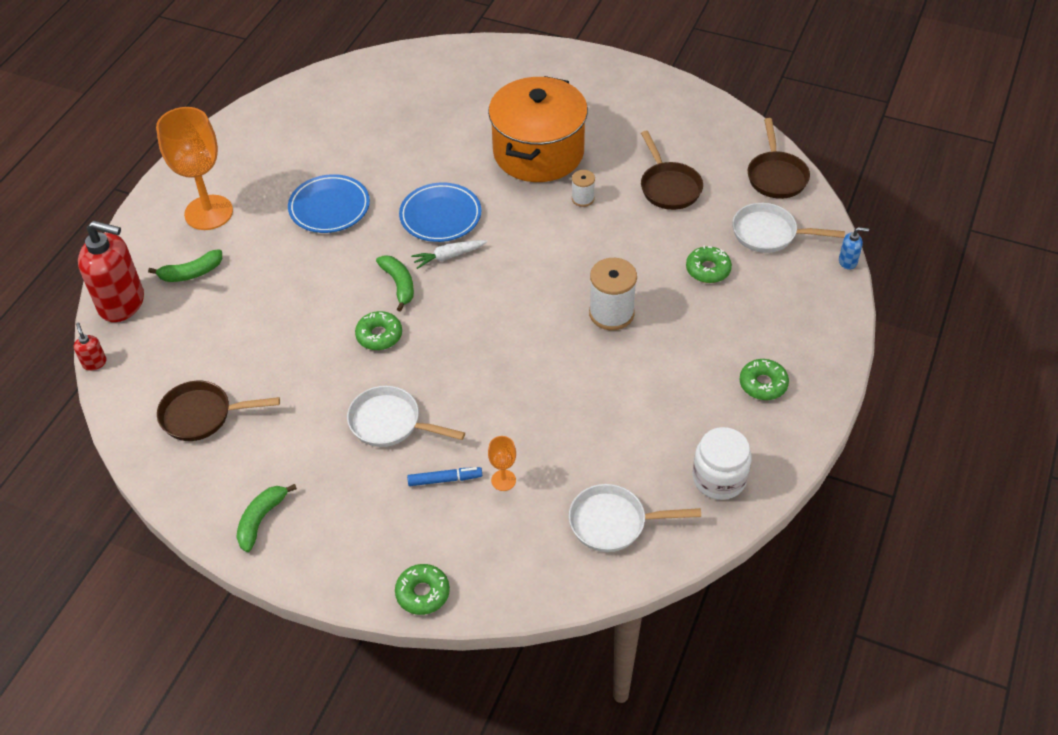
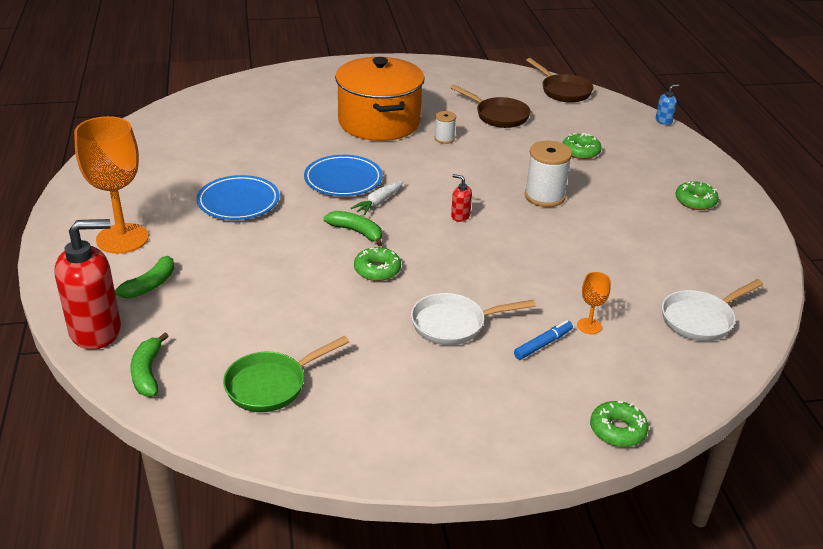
camera: 35 degrees left, 15 degrees down
(94, 363) = (111, 387): red soap dispenser -> red soap dispenser (460, 216)
(202, 415) = (271, 385): brown pan -> green pan
(261, 520) = (416, 440): green banana -> green banana (148, 373)
(719, 478) = (736, 264): white jar -> none
(769, 234) = (597, 121): white pan -> none

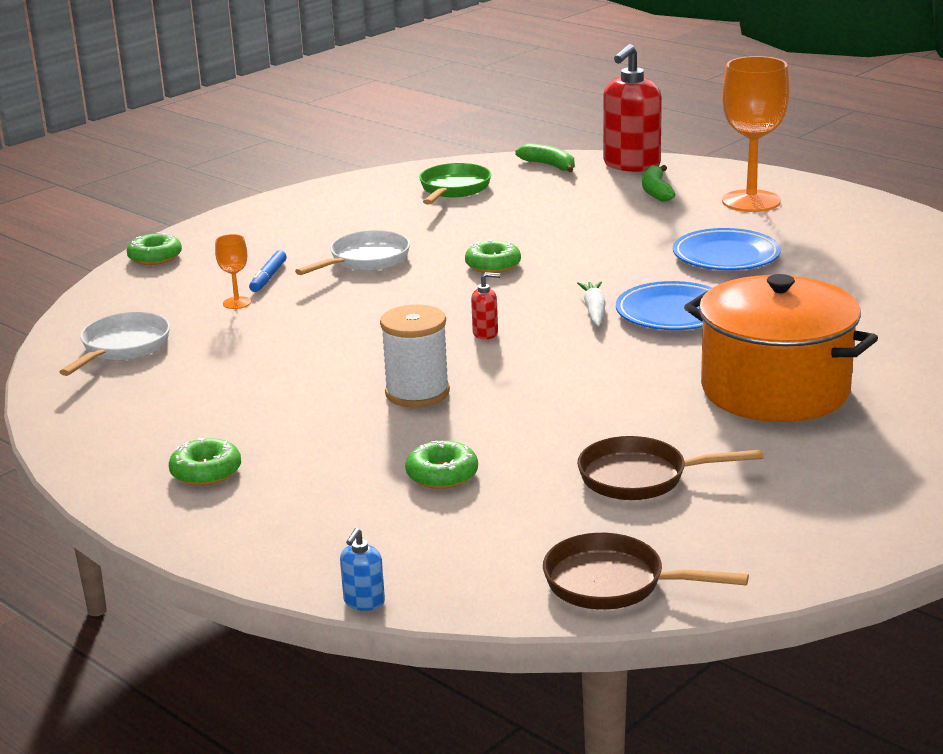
camera: 145 degrees right, 10 degrees down
(356, 232) = (565, 280): green banana -> none
(444, 139) = (653, 407): white spool -> none

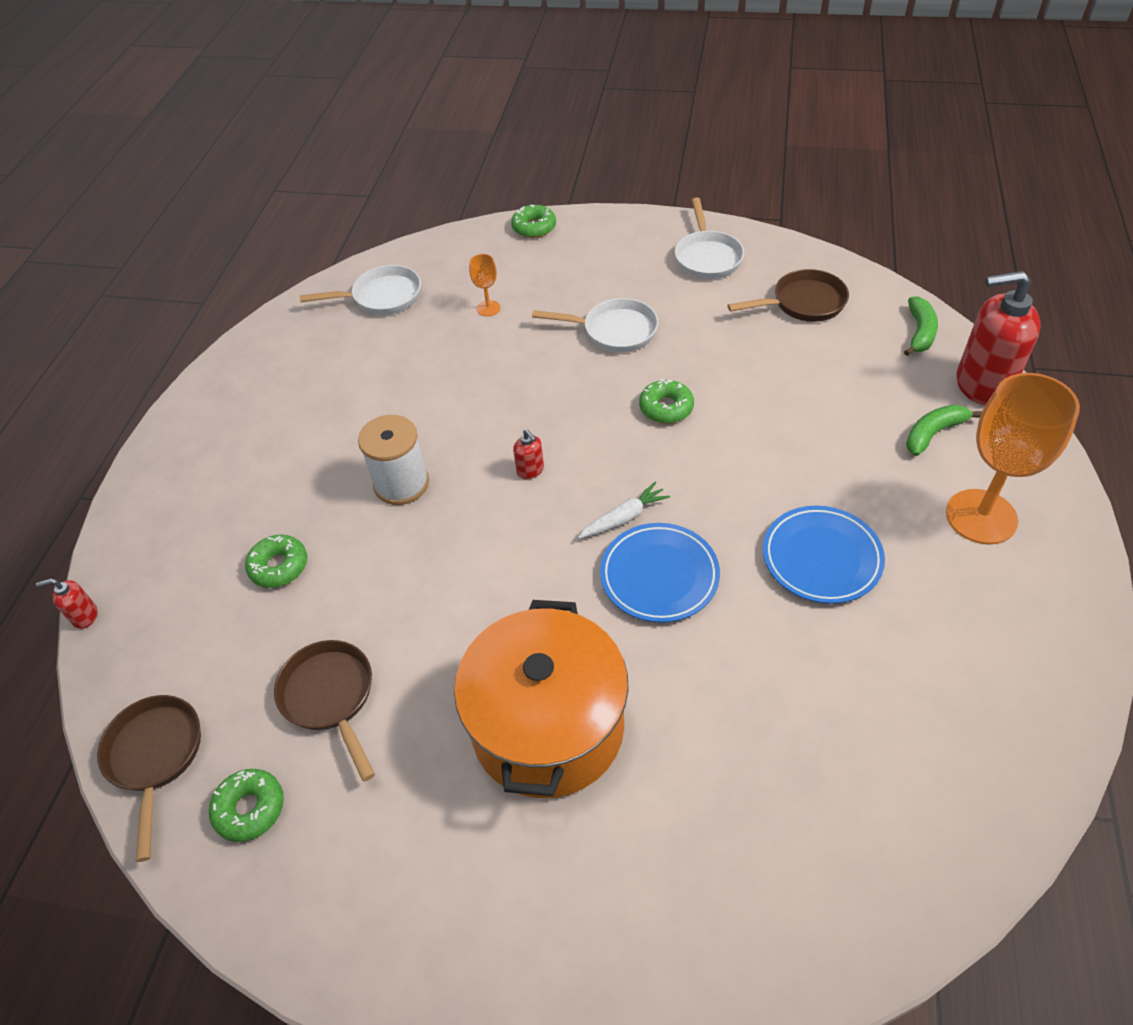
camera: 60 degrees right, 25 degrees up
(206, 472) = (227, 438): green donut -> green donut (250, 808)
(268, 277) = (543, 299): blue marker -> none
(335, 204) = (707, 257): none -> white pan
(364, 602) = (85, 616): blue soap dispenser -> red soap dispenser
(453, 189) = (803, 303): green pan -> brown pan

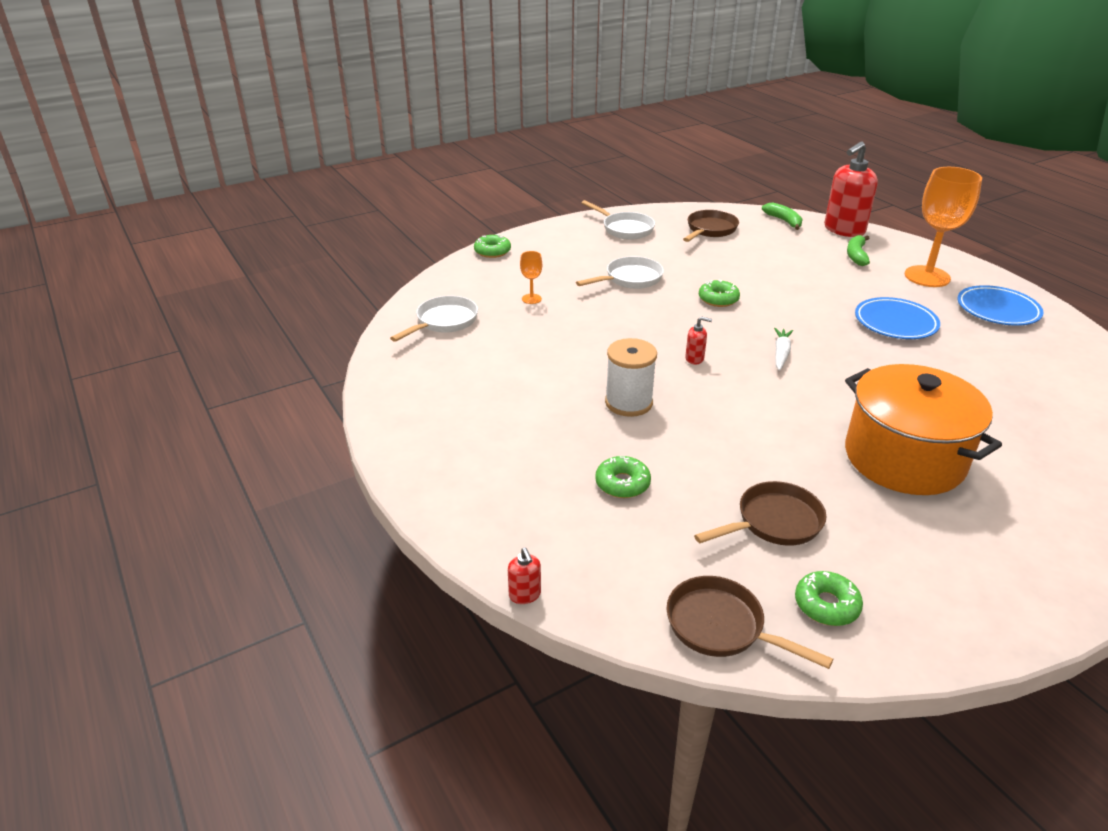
camera: 45 degrees left, 15 degrees down
(85, 616) = (525, 595): red soap dispenser -> red soap dispenser turned 60 degrees counterclockwise
(330, 697) = (773, 522): brown pan -> brown pan turned 135 degrees clockwise
(659, 576) = (840, 368): blue plate -> blue plate (997, 310)

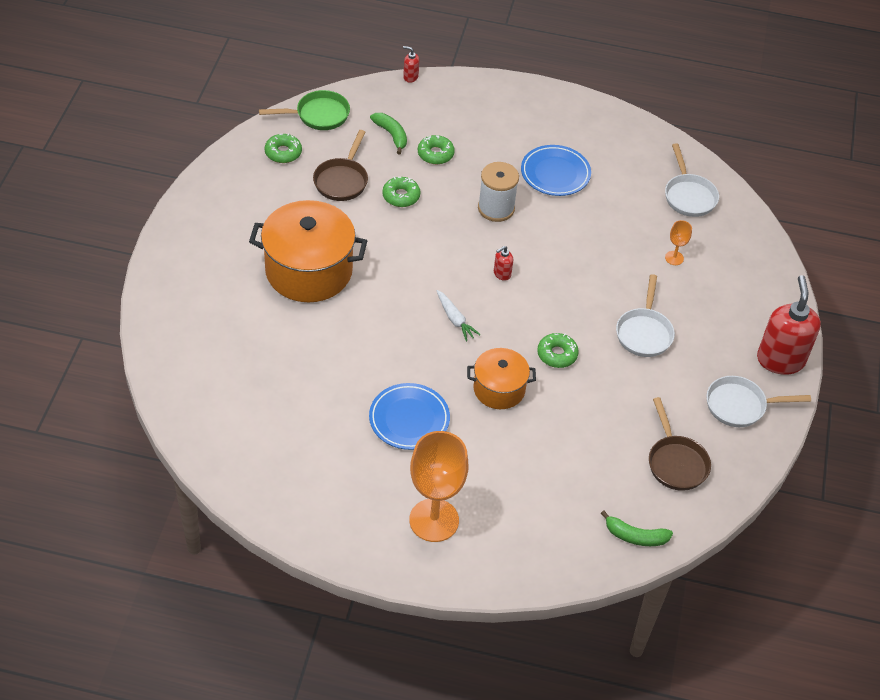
camera: 130 degrees right, 15 degrees up
(492, 251) = (781, 291): green donut -> green donut (401, 196)
(721, 627) = (318, 115): brown pan -> green pan
(794, 304) = (499, 389): none -> orange pot
(844, 230) = (569, 562): red soap dispenser -> red soap dispenser (780, 360)
(856, 255) = (518, 514): green banana -> green banana (391, 135)
(997, 310) = (345, 502): blue plate -> blue plate (555, 174)

